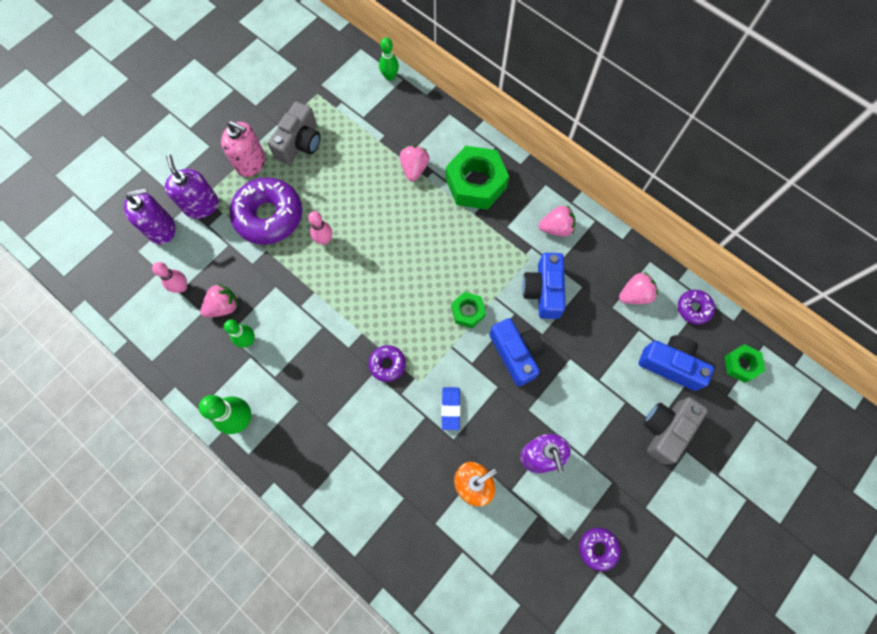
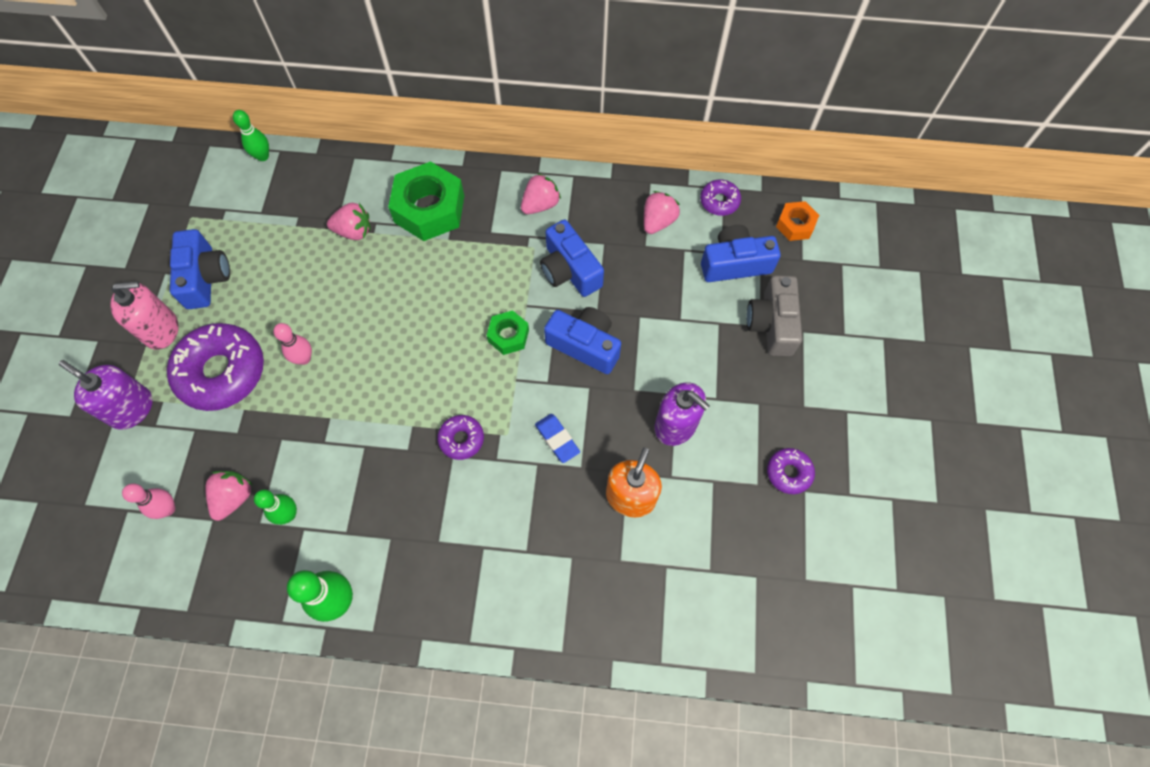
camera: 35 degrees left, 5 degrees down
(161, 229) = (98, 462): purple soap dispenser -> none
(299, 143) = (205, 277): grey camera -> blue camera
(414, 168) = (354, 231): pink strawberry -> pink strawberry turned 120 degrees clockwise
(741, 365) = (795, 225): green nut -> orange nut

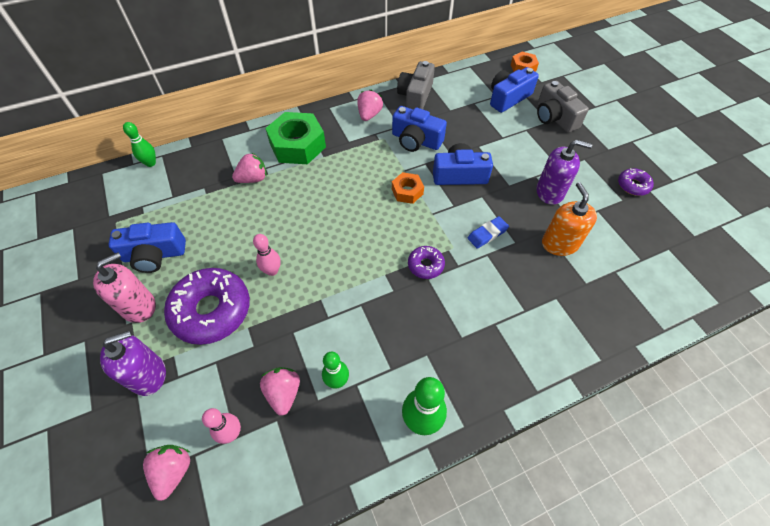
camera: 30 degrees left, 10 degrees down
(131, 408) = (148, 375): purple soap dispenser -> purple soap dispenser turned 150 degrees clockwise
(205, 277) = (154, 255): blue camera -> blue camera turned 120 degrees clockwise
(508, 336) = (407, 191): green nut -> orange nut
(557, 439) = (487, 234): blue eraser -> blue eraser turned 60 degrees counterclockwise
(617, 203) = (415, 96): none -> grey camera
(658, 221) = (447, 95): pink strawberry -> pink strawberry (173, 471)
(719, 201) = (473, 73): purple donut -> none

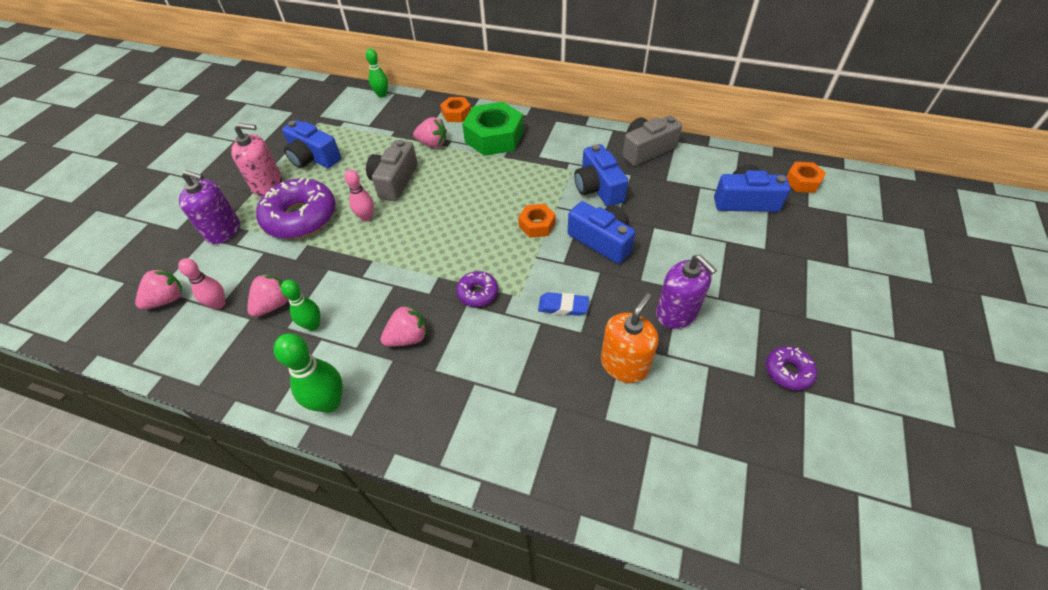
camera: 45 degrees right, 5 degrees down
(243, 143) = (456, 114): none -> orange nut
(369, 115) = (582, 144): pink strawberry -> pink strawberry (408, 338)
(554, 117) = (777, 248): grey camera -> grey camera (394, 181)

